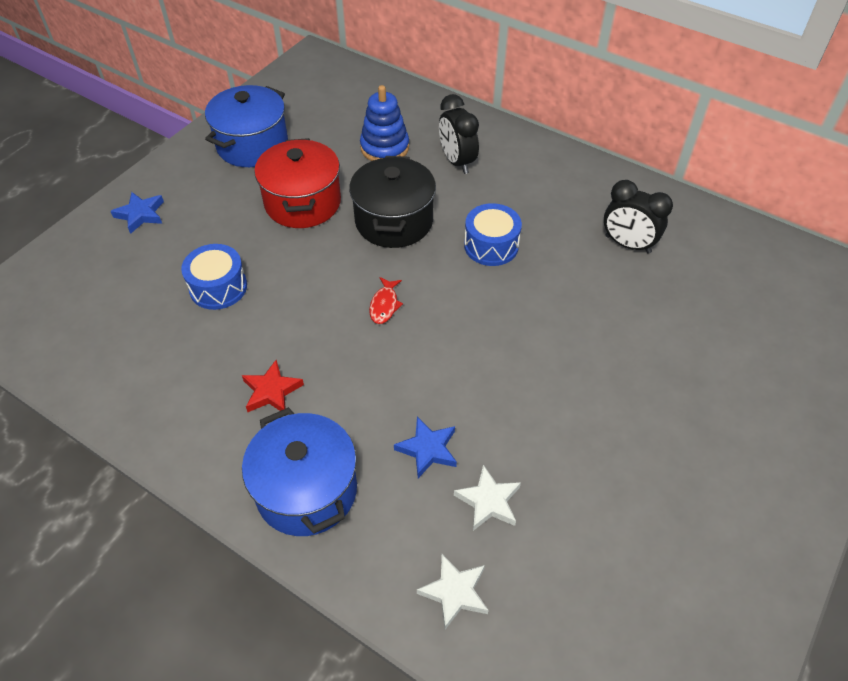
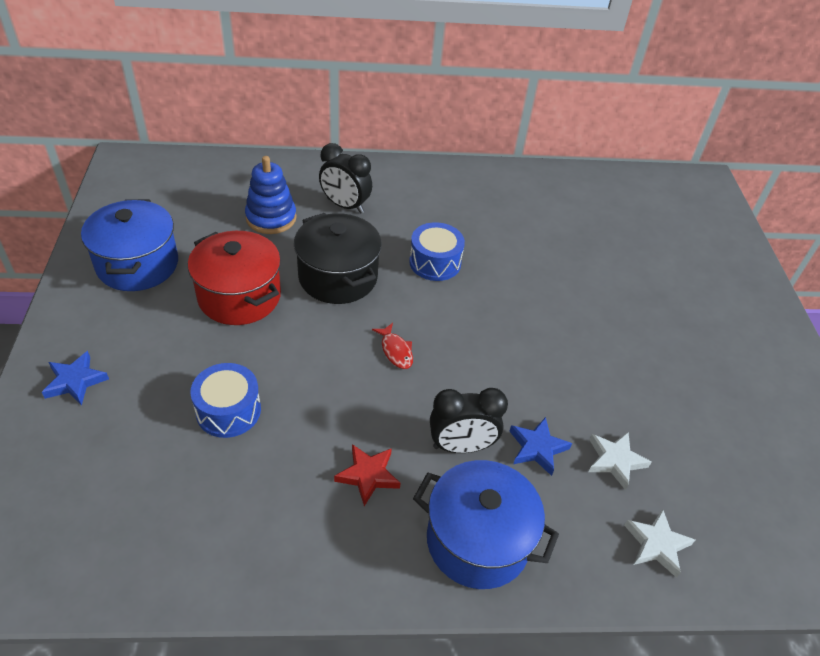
camera: 40 degrees left, 5 degrees down
(628, 244) = (530, 218): black clock -> black clock (461, 446)

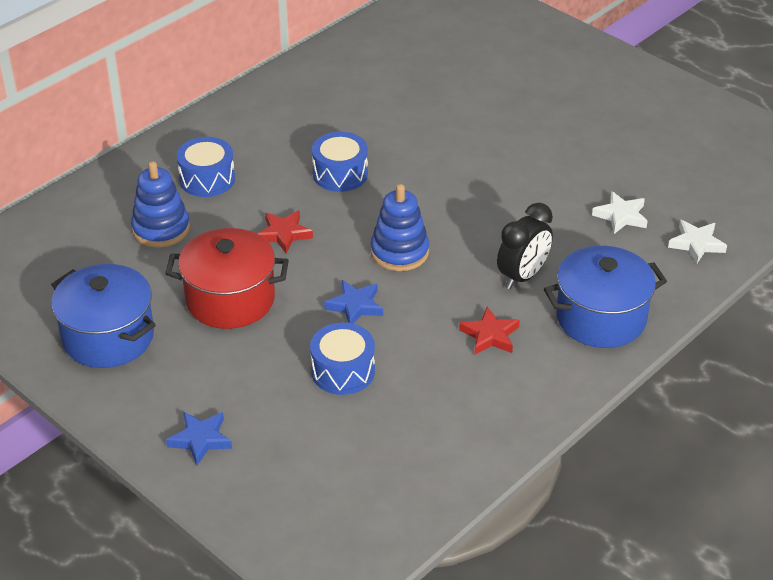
camera: 40 degrees left, 5 degrees down
(338, 277) = (284, 234): black pot -> red star
(345, 206) = (207, 179): black clock -> blue drum
(395, 351) = (399, 252): red fish -> blue stacking toy
(537, 448) = (568, 243): blue star -> blue star (355, 306)

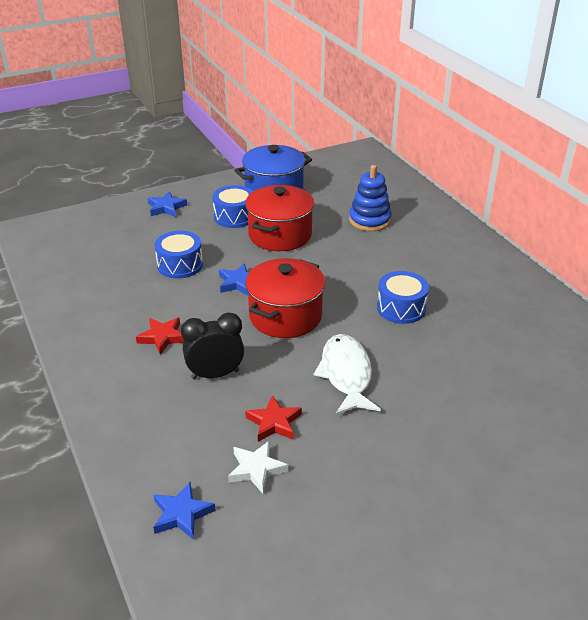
camera: 110 degrees right, 5 degrees down
(207, 179) = (420, 246): blue drum -> blue drum (234, 217)
(284, 234) = (337, 267): red star -> red star (274, 422)
(399, 252) = (285, 316): blue stacking toy -> red pot
(468, 190) = (346, 374): none -> white fish
(522, 276) = (215, 374): black clock -> black clock turned 105 degrees clockwise
(601, 318) = (135, 405): blue pot -> none
(696, 244) = (182, 514): white star -> blue star

